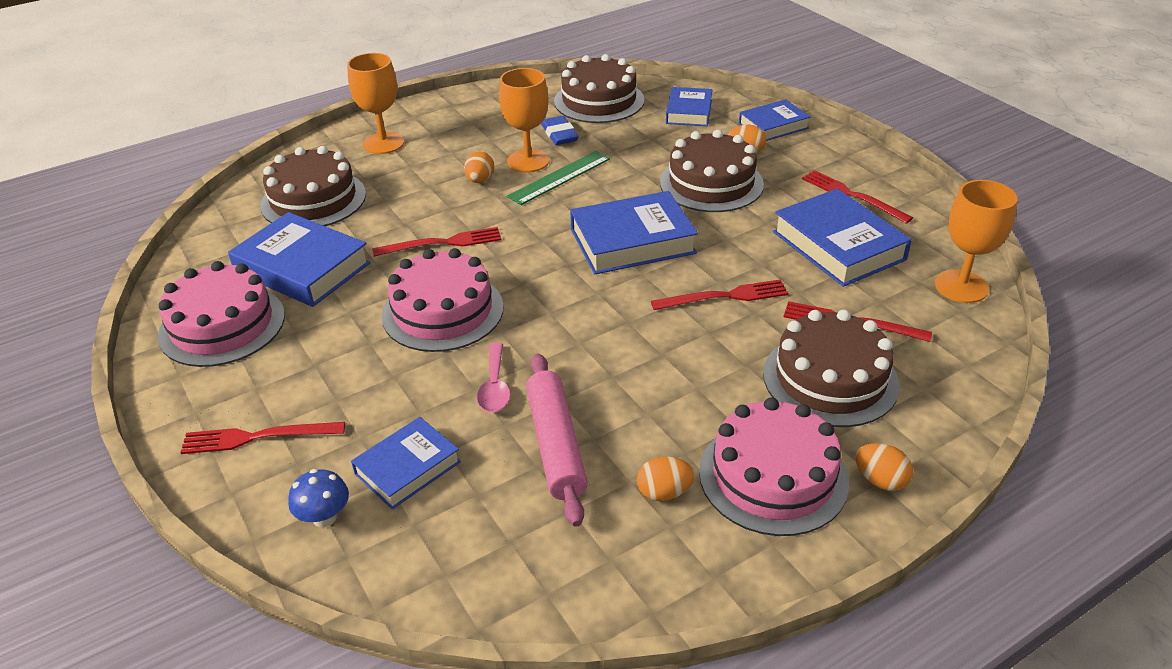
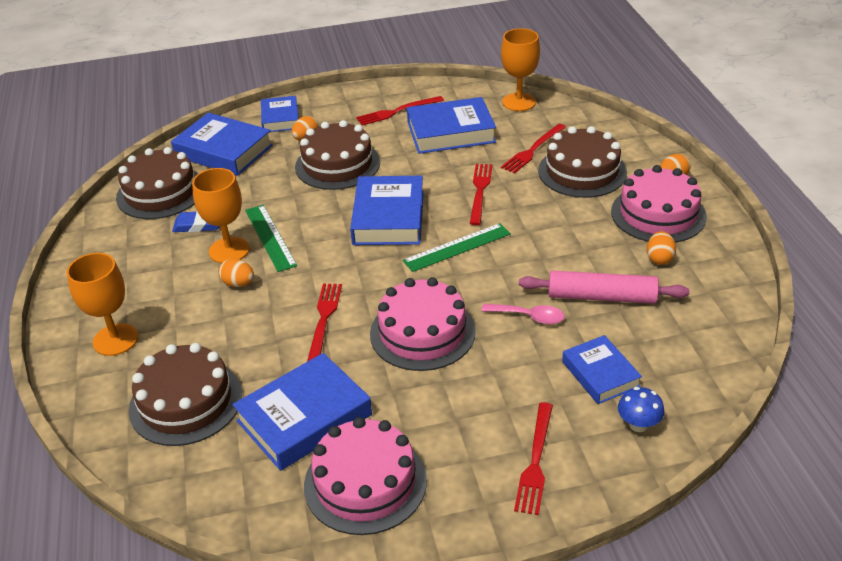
camera: 70 degrees left, 0 degrees up
(601, 303) = (457, 247): none -> green ruler
(689, 112) = (224, 151): blue book -> blue book, size x1.62

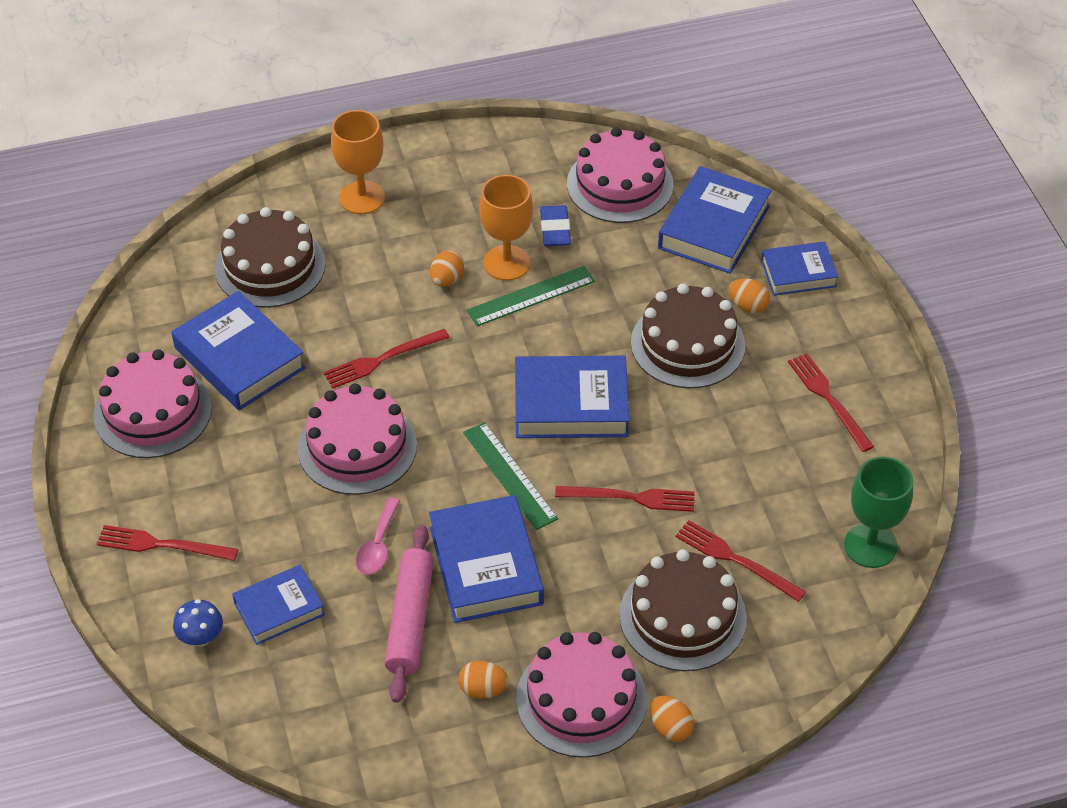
camera: 85 degrees right, 10 degrees up
(160, 192) = (620, 184): brown cake -> pink cake
(324, 320) = (382, 359): red fork -> red fork turned 150 degrees clockwise
(451, 132) = (776, 463): blue book -> blue book (485, 566)
(519, 102) = (870, 546): orange goblet -> green goblet

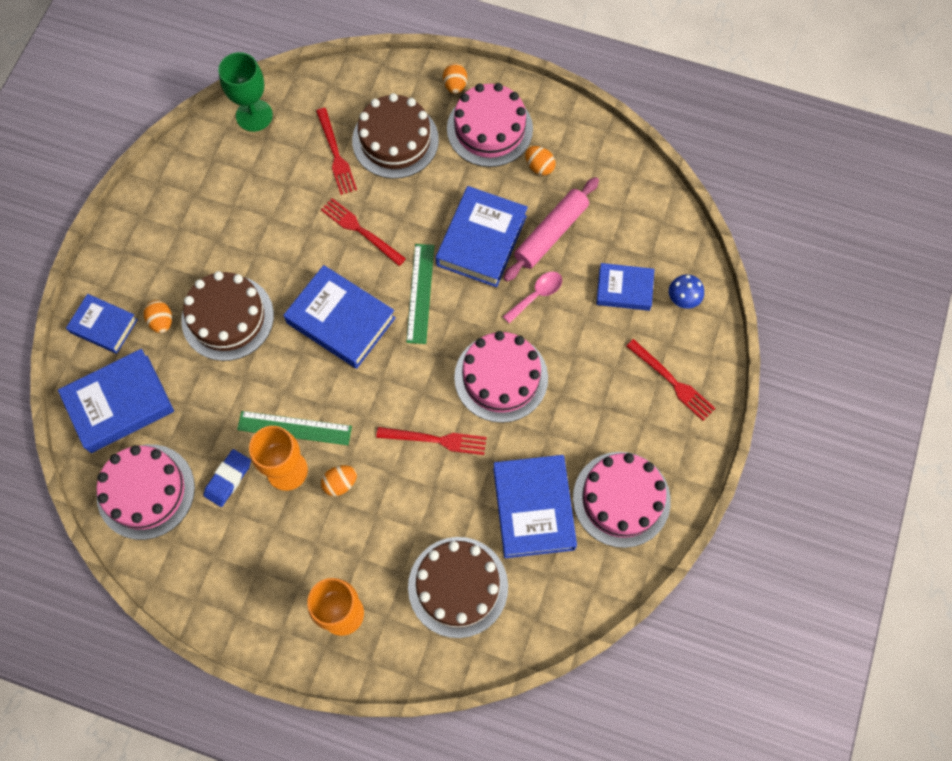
camera: 145 degrees left, 20 degrees up
(829, 399) = (182, 220): red fork -> none

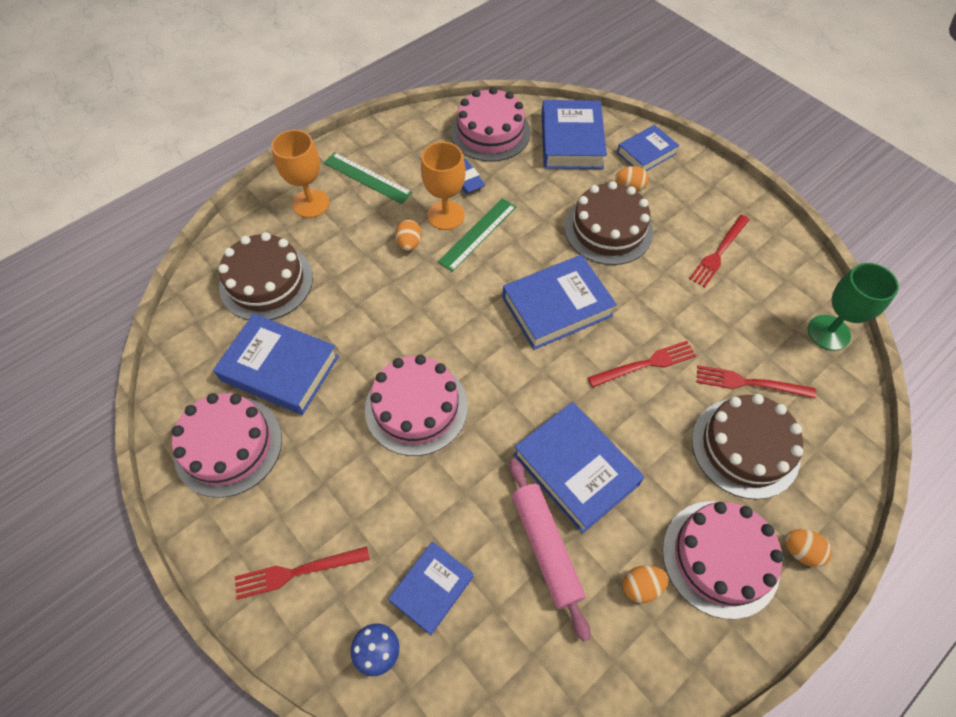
camera: 120 degrees right, 10 degrees down
(420, 293) = (547, 383): green ruler -> green ruler (367, 178)
(436, 440) = (396, 325): red fork -> red fork (719, 252)
(537, 295) = (481, 489): pink spoon -> none

